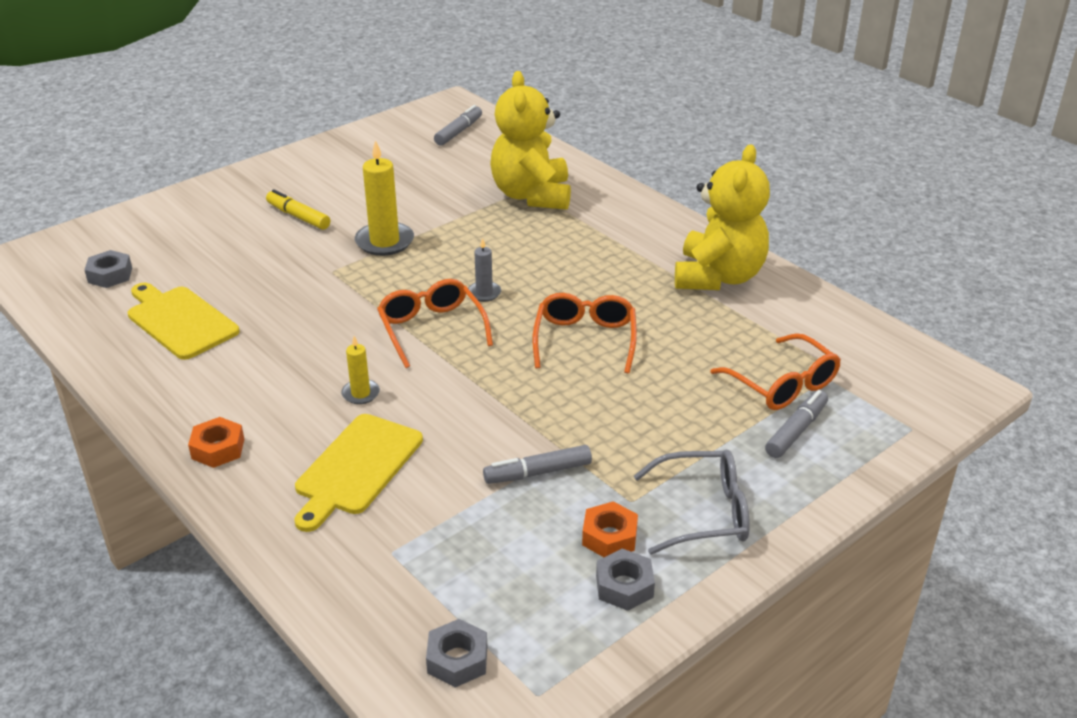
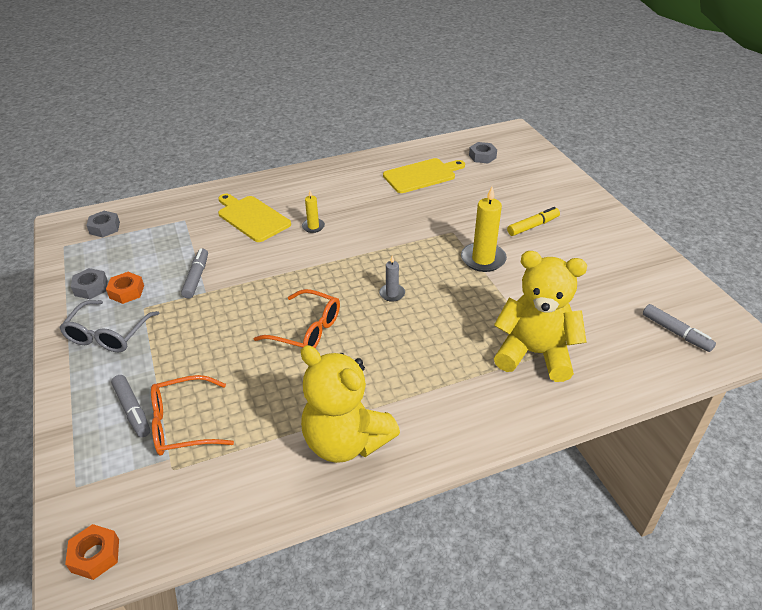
camera: 110 degrees right, 5 degrees up
(218, 449) = (299, 180): orange nut -> orange nut (95, 555)
(431, 329) = (361, 262): orange glasses -> none

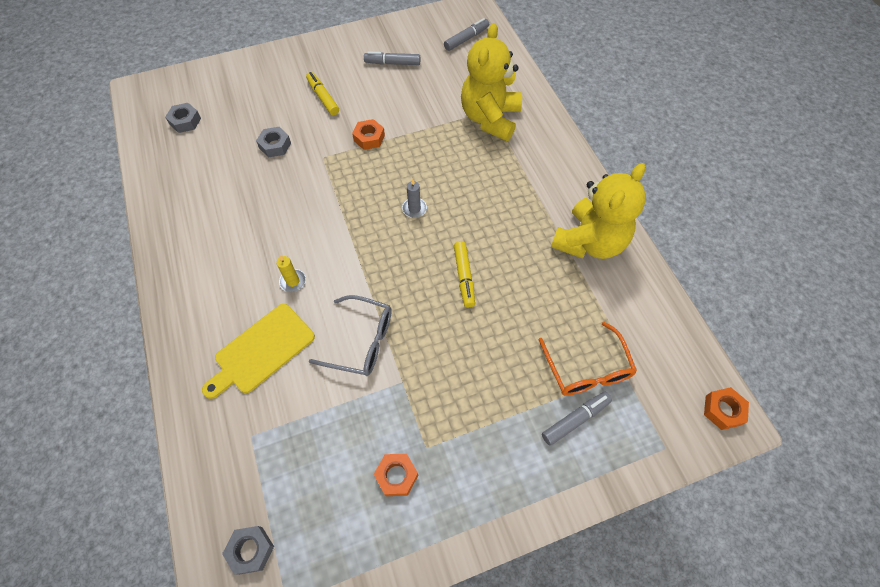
camera: 90 degrees left, 20 degrees up
(91, 288) = (386, 526): grey nut -> grey nut (275, 145)
(108, 335) = (472, 477): grey glasses -> grey glasses (362, 341)
(196, 277) = (375, 396): grey marker -> grey marker (392, 63)
(307, 330) = (464, 277): orange glasses -> yellow marker
(422, 175) = (210, 177): yellow cutting board -> none
(483, 259) = (369, 138): yellow candle -> orange nut

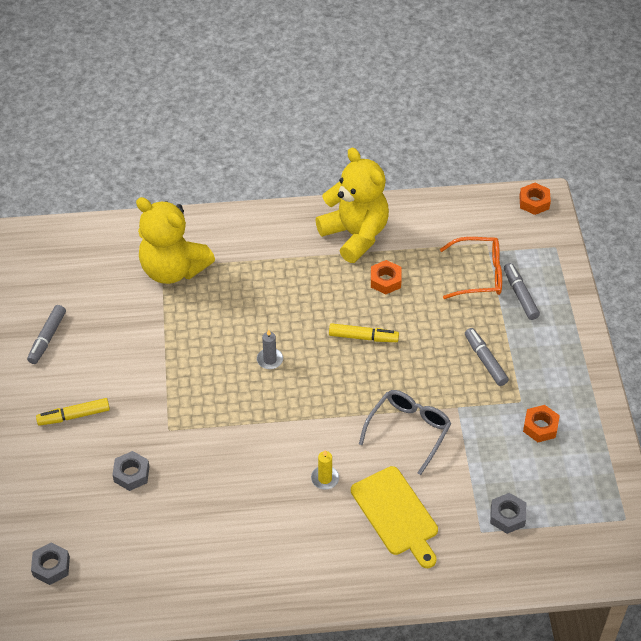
camera: 75 degrees left, 10 degrees down
(251, 550) = (580, 540): grey nut -> grey nut (507, 516)
(369, 138) = (157, 381): orange nut -> orange nut (385, 280)
(466, 39) = (40, 260): grey marker -> grey marker (485, 360)

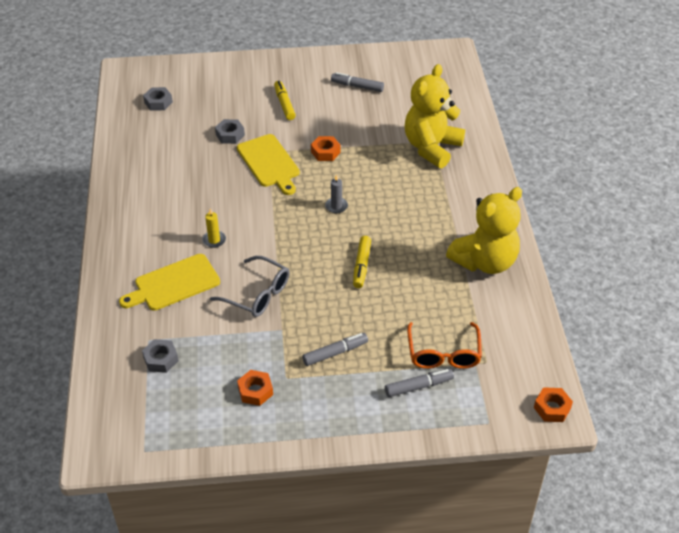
camera: 90 degrees right, 5 degrees down
(190, 428) = (269, 163): none -> yellow cutting board
(385, 280) = (430, 282): orange nut -> orange nut (325, 152)

